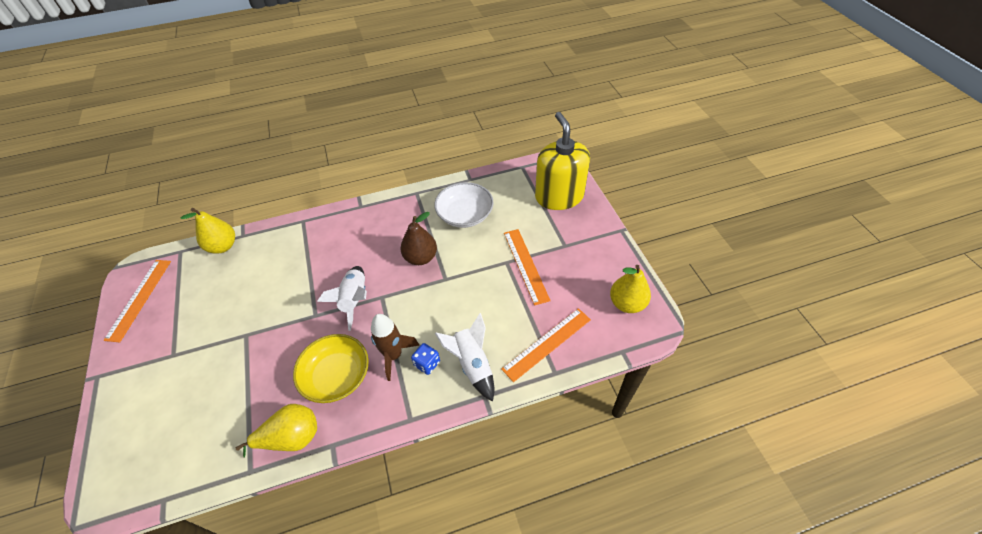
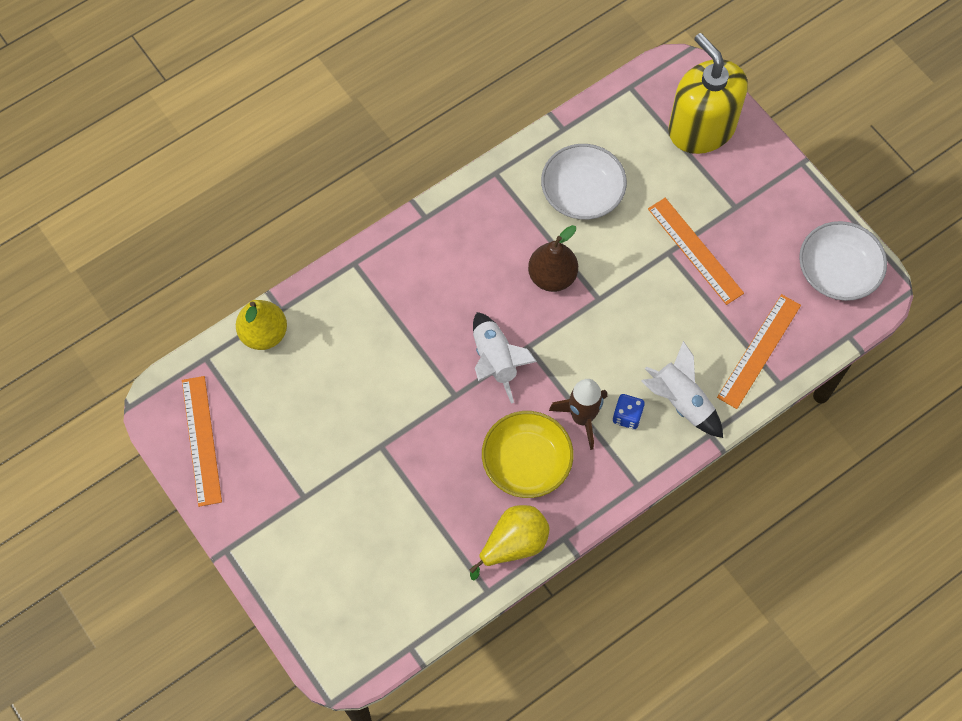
camera: 20 degrees left, 15 degrees up
(627, 303) = (837, 271): yellow pear -> white bowl

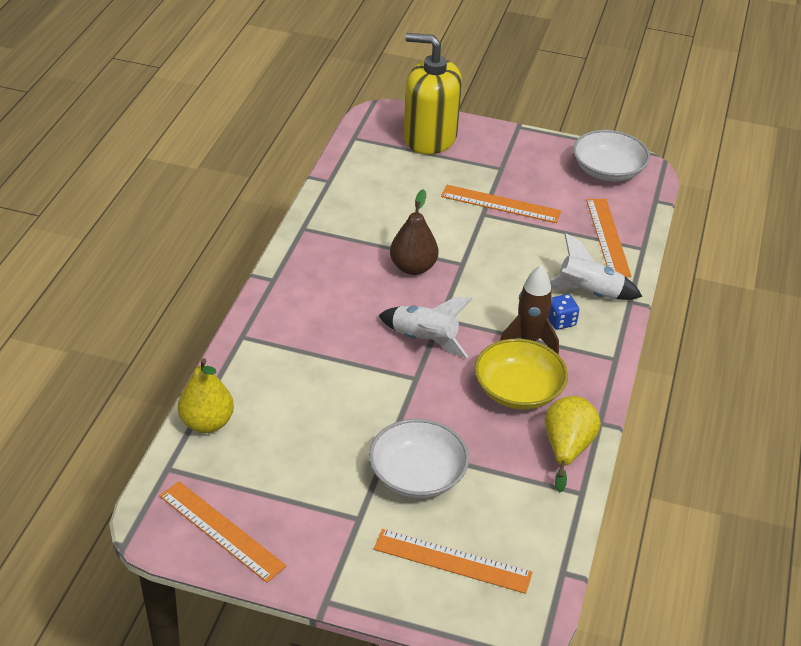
camera: 40 degrees left, 25 degrees down
(339, 581) = (452, 561): none -> orange ruler
(582, 193) = (382, 209): white bowl -> white bowl (417, 475)

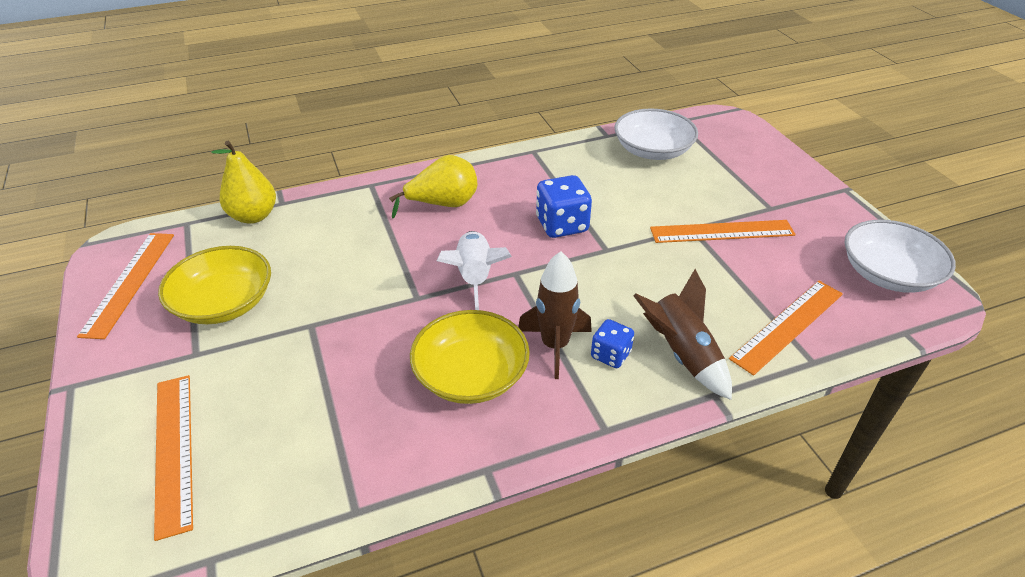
camera: 55 degrees right, 0 degrees up
(312, 482) = (224, 303): none -> yellow bowl
(413, 267) = (562, 225): brown pear -> blue dice
(417, 475) = (283, 363): white bowl -> white bowl (652, 150)
(429, 137) = (742, 153): yellow soap dispenser -> none
(500, 204) = (722, 231): orange ruler -> orange ruler turned 75 degrees counterclockwise
(567, 449) = (416, 461): yellow pear -> yellow pear (443, 204)
(588, 292) = (682, 354): white rocket -> brown rocket

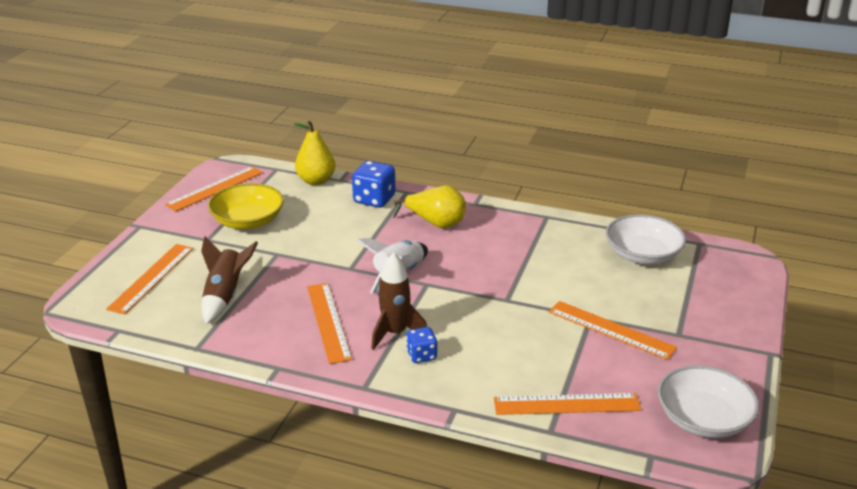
camera: 40 degrees right, 10 degrees down
(471, 375) = (328, 322): yellow bowl -> orange ruler
(562, 225) = (498, 271): blue dice -> blue dice (374, 199)
(682, 354) = (467, 379): brown rocket -> brown rocket (225, 296)

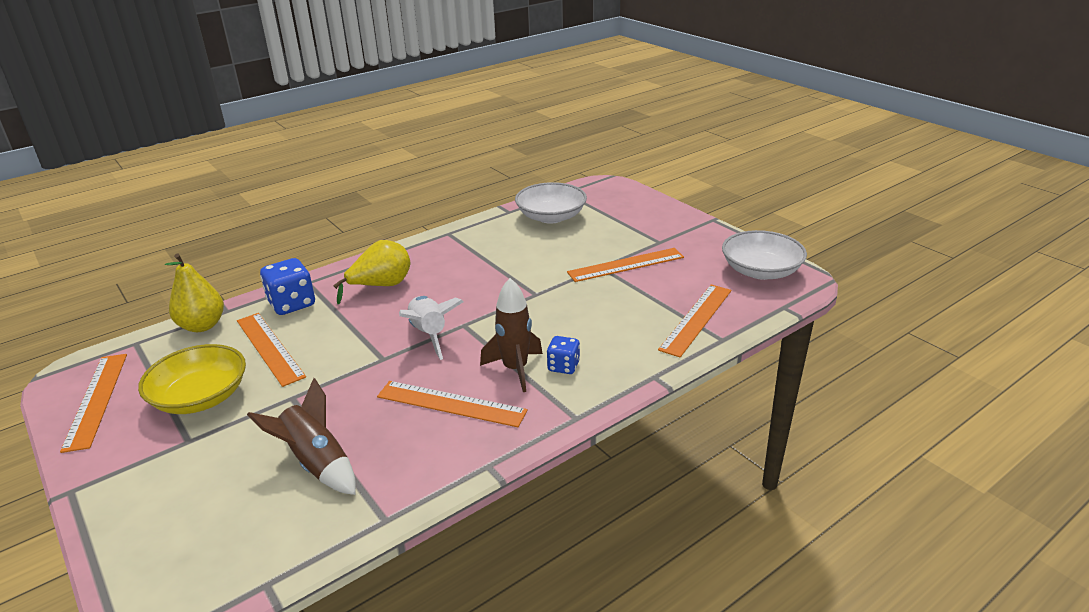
camera: 55 degrees left, 0 degrees up
(151, 278) = (197, 516): orange ruler -> orange ruler (269, 348)

